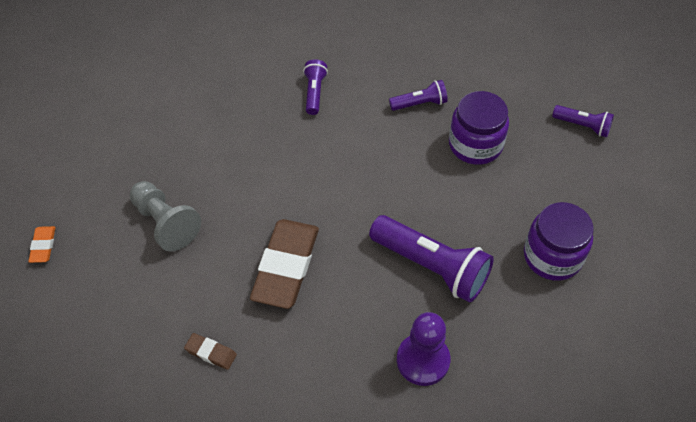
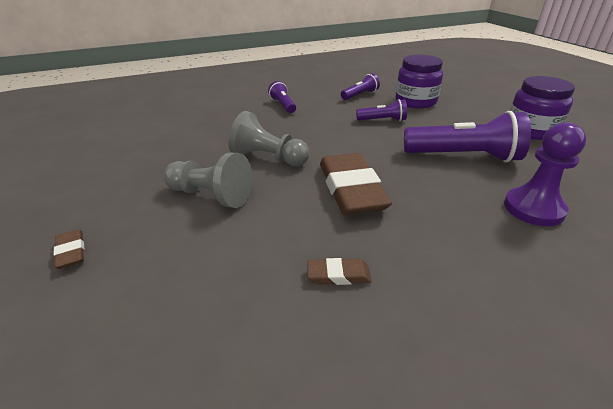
camera: 25 degrees left, 20 degrees down
(43, 246) = (71, 252): orange eraser -> brown eraser
(241, 189) = (268, 158): none -> grey pawn
(582, 126) = (465, 83): purple flashlight -> purple flashlight (382, 120)

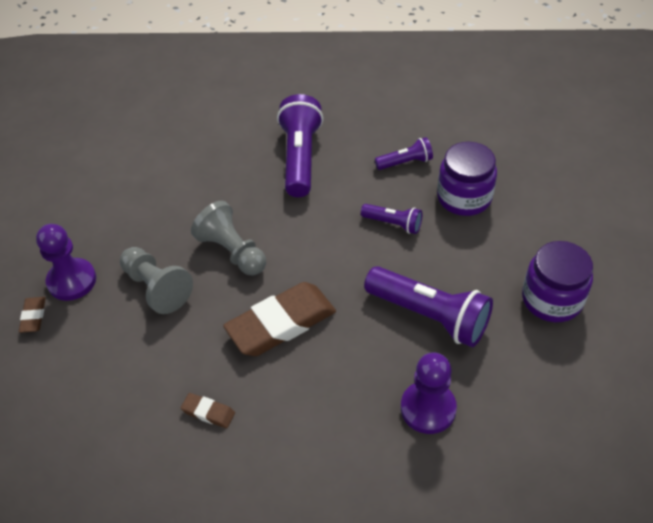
camera: 25 degrees right, 15 degrees up
(111, 212) = (72, 281): none -> purple pawn
(283, 105) = (300, 157): purple flashlight -> purple flashlight, size x1.90
(351, 189) = (281, 323): brown eraser -> brown eraser turned 45 degrees clockwise

